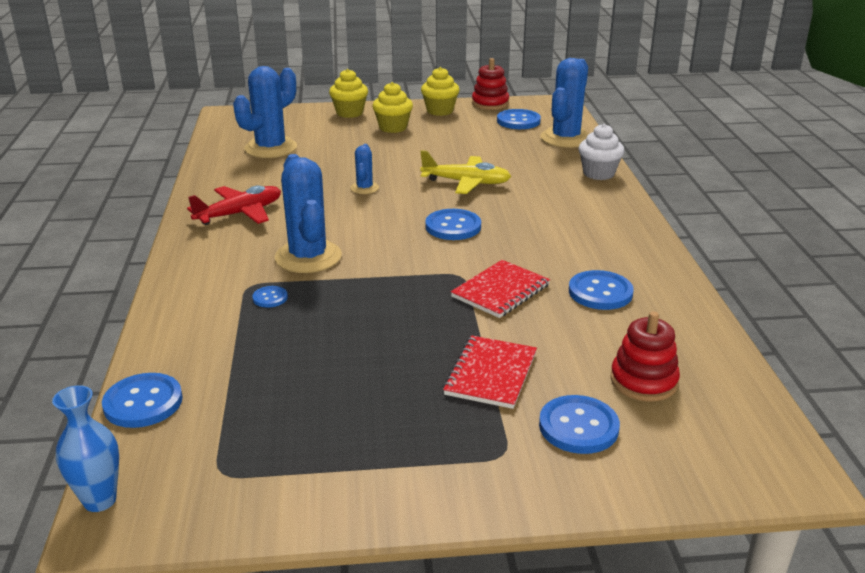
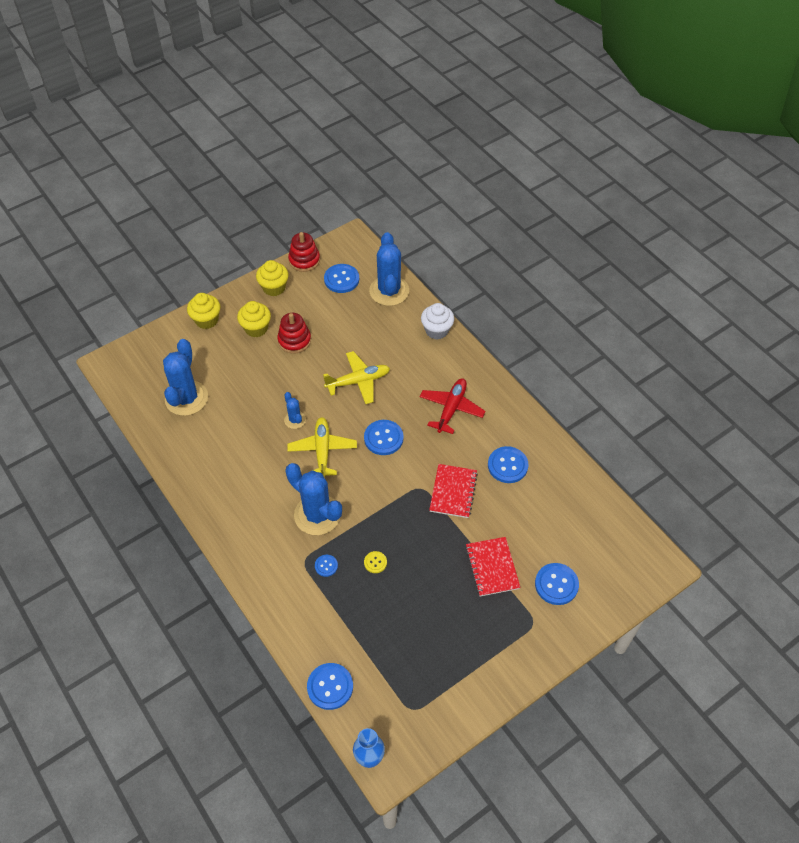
camera: 30 degrees left, 25 degrees up
(240, 214) = (234, 490): red plane -> red plane (451, 408)
(333, 315) = (375, 562): none -> yellow button
(370, 215) = (322, 450): none -> yellow plane
(643, 381) = (568, 533): red stacking toy -> red stacking toy (294, 340)

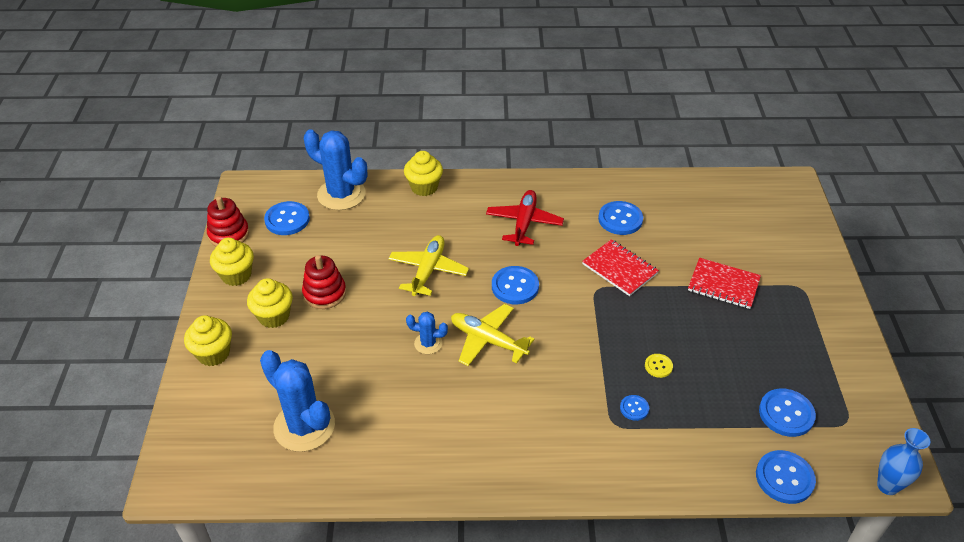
camera: 55 degrees left, 10 degrees down
(317, 515) = (565, 384): blue cactus -> none
(436, 330) = (424, 187): white cupcake -> yellow cupcake
(451, 408) = (524, 223): red plane -> red plane turned 45 degrees clockwise
(556, 584) = (770, 253): blue button -> blue button (786, 414)

